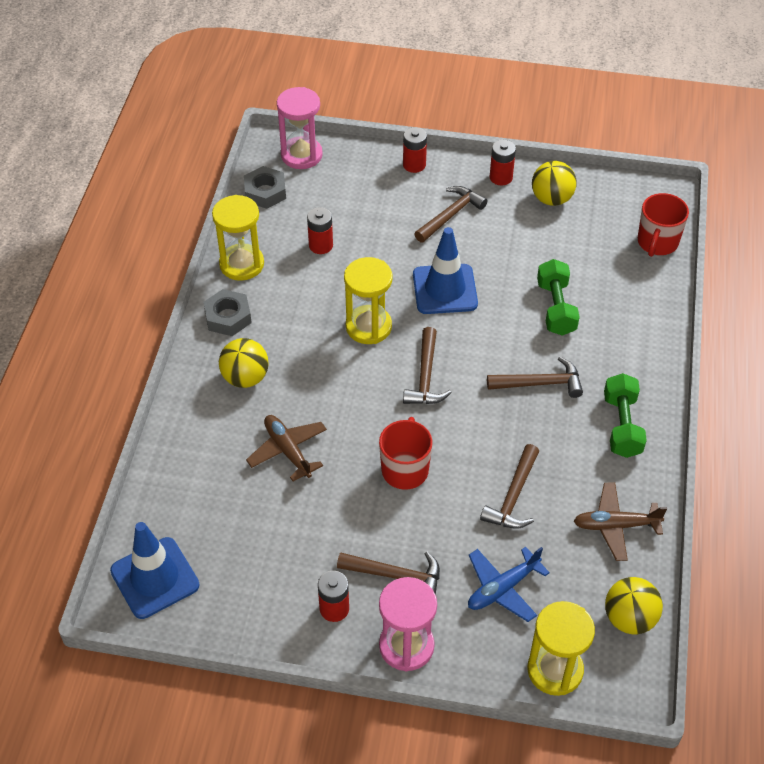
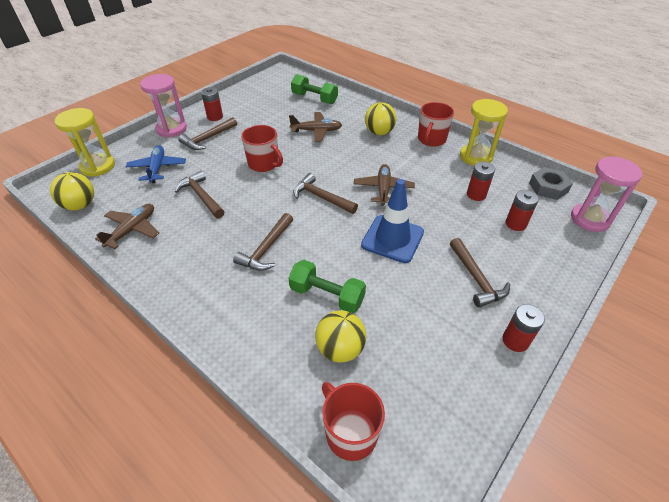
camera: 120 degrees right, 5 degrees down
(155, 578) = (285, 81): blue traffic cone -> none
(228, 317) = (431, 139): grey nut -> red mug
(368, 327) = (383, 189): yellow hourglass -> brown plane
(414, 165) = (556, 283): red battery -> red battery (515, 224)
(551, 199) = (465, 368): yellow ball -> yellow ball (340, 349)
(622, 425) = (190, 274): green dumbbell -> green dumbbell (314, 98)

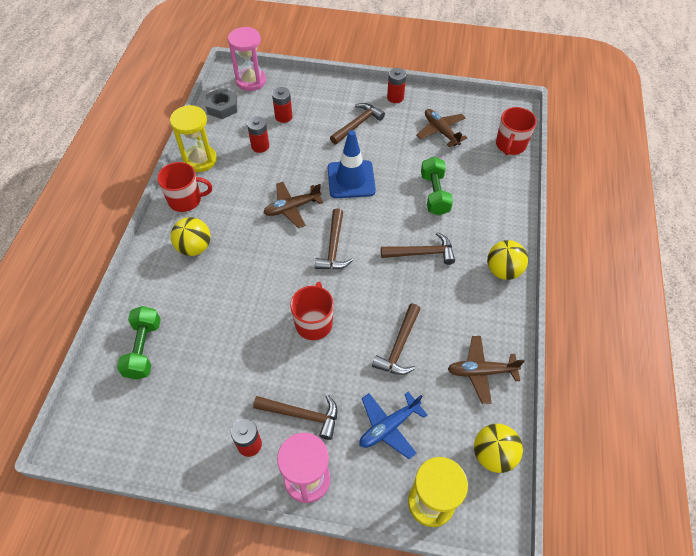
camera: 120 degrees left, 10 degrees up
(316, 131) = (222, 307): brown plane -> brown plane (441, 131)
(340, 349) = (467, 170): yellow ball -> yellow ball (503, 270)

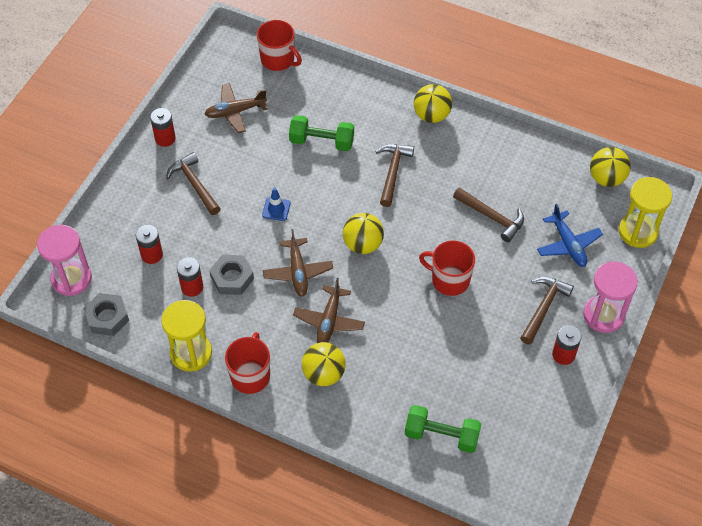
camera: 75 degrees left, 0 degrees up
(275, 167) = (232, 278): none -> grey nut
(333, 247) = (363, 244): brown hammer -> yellow ball
(351, 179) = (276, 209): blue traffic cone -> blue traffic cone, size x0.48
(481, 371) = (531, 164): brown plane -> brown plane (329, 321)

